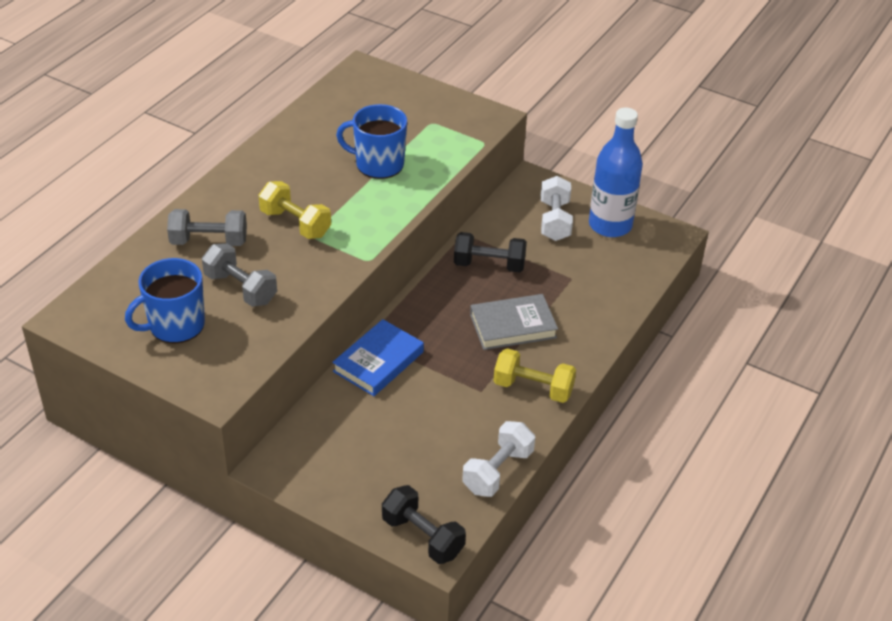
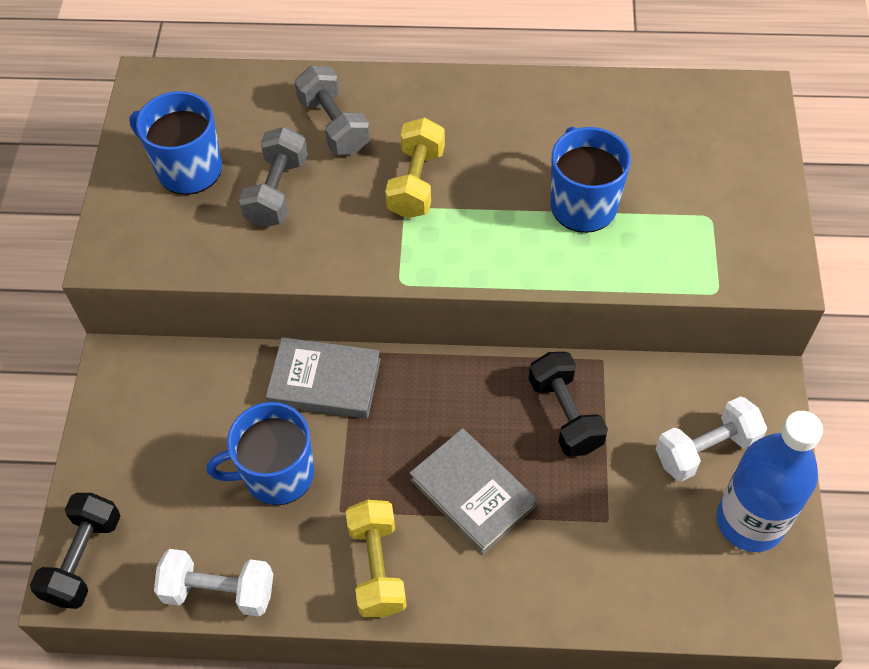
camera: 65 degrees right, 15 degrees up
(378, 362) = (324, 382): blue book -> grey book
(431, 411) = (277, 474): none -> blue mug

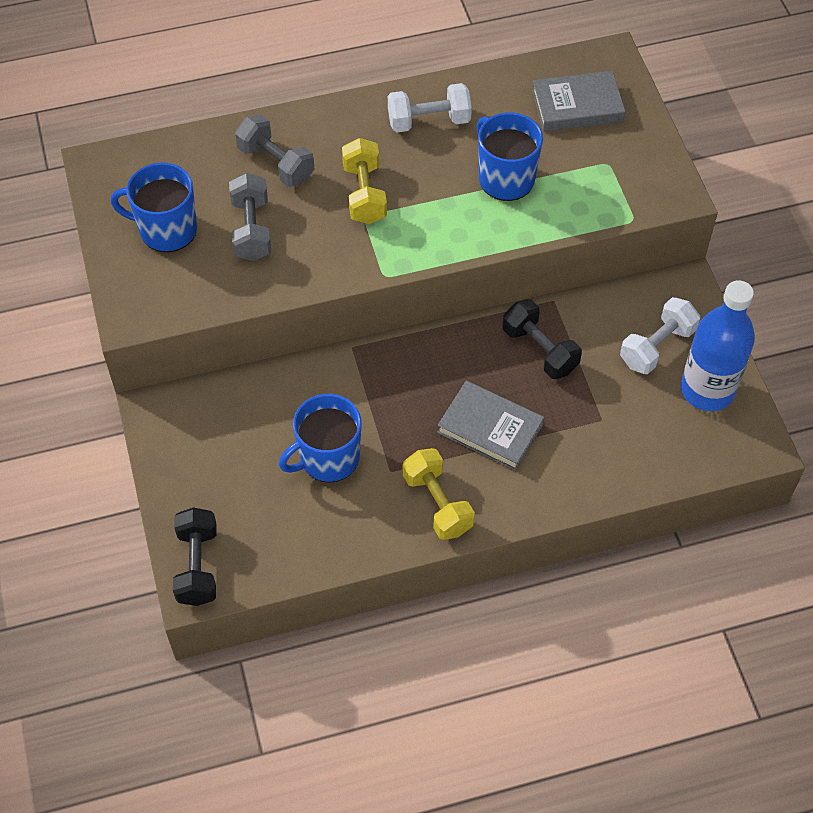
camera: 20 degrees left, 0 degrees up
(219, 591) = (319, 557): white dumbbell -> white dumbbell (429, 121)
(324, 382) = (337, 377): grey book -> grey book (577, 106)

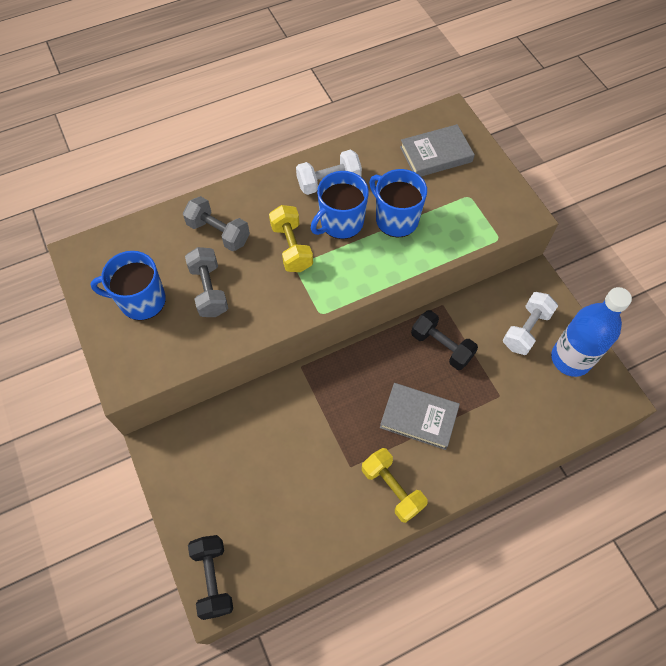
camera: 10 degrees left, 5 degrees up
(328, 458) = (300, 464): blue mug -> blue mug (341, 222)

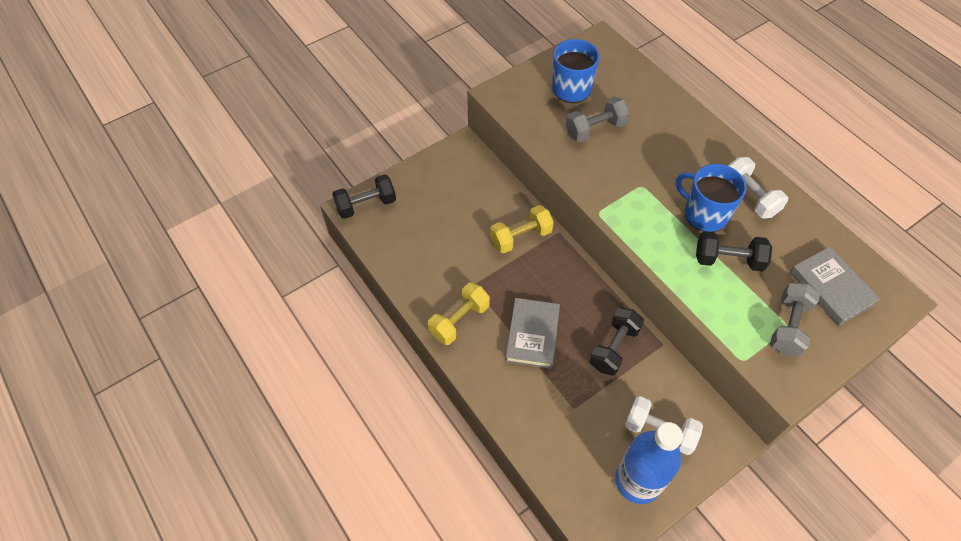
camera: 80 degrees right, 5 degrees down
(218, 233) = (656, 124): grey dumbbell -> grey dumbbell (788, 326)
(291, 247) = (661, 179): yellow dumbbell -> yellow dumbbell (521, 237)
(395, 219) = (728, 260): blue mug -> black dumbbell

